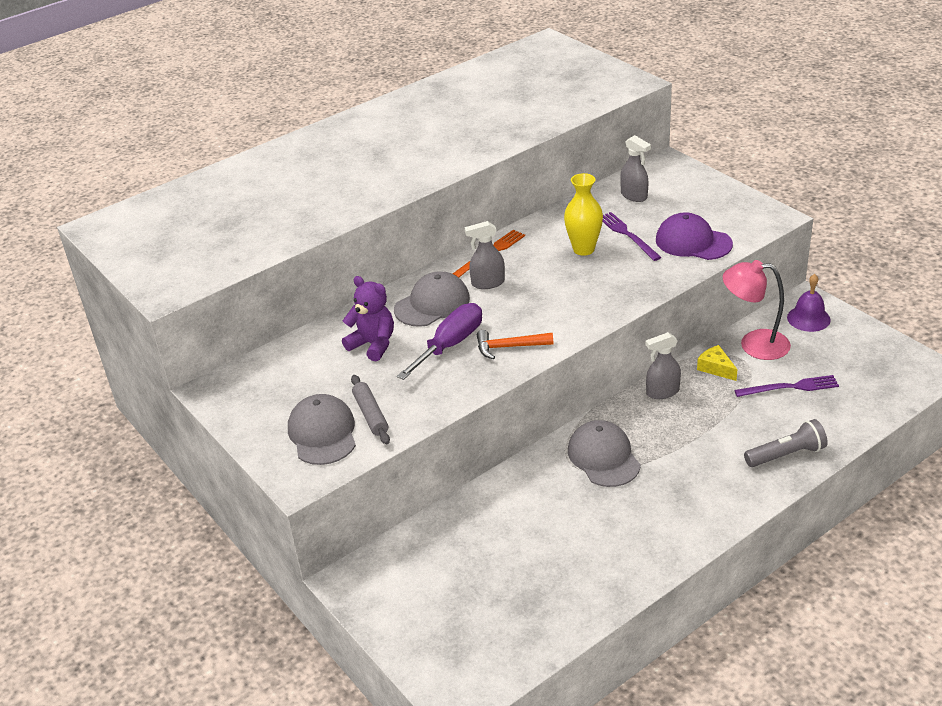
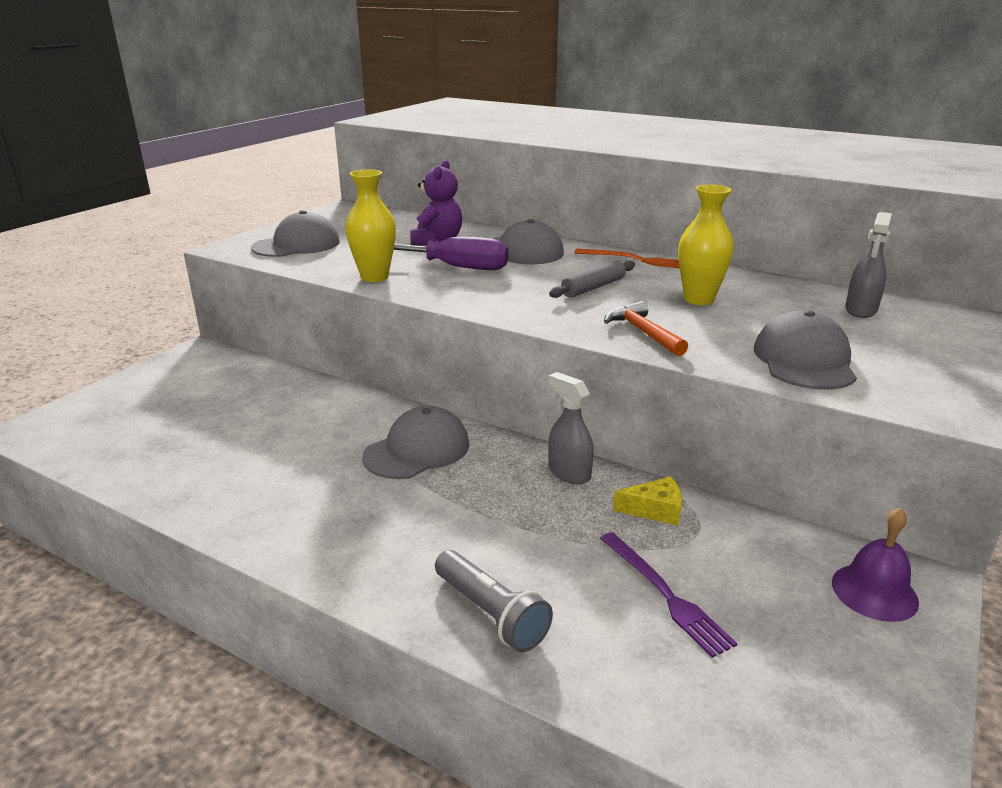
camera: 65 degrees right, 10 degrees down
(370, 414) = (329, 255): grey rolling pin -> grey rolling pin (593, 287)
(446, 393) = (374, 277): none -> yellow vase
(487, 283) = (579, 266): grey spray bottle -> none
(509, 347) = (470, 291): orange hammer -> orange hammer (643, 332)
(627, 235) = (763, 318): purple fork -> none
(693, 242) = (804, 360): purple cap -> grey cap
(716, 368) = (655, 510): yellow cheese -> yellow cheese turned 60 degrees clockwise
(754, 344) = (744, 539): pink lamp -> none

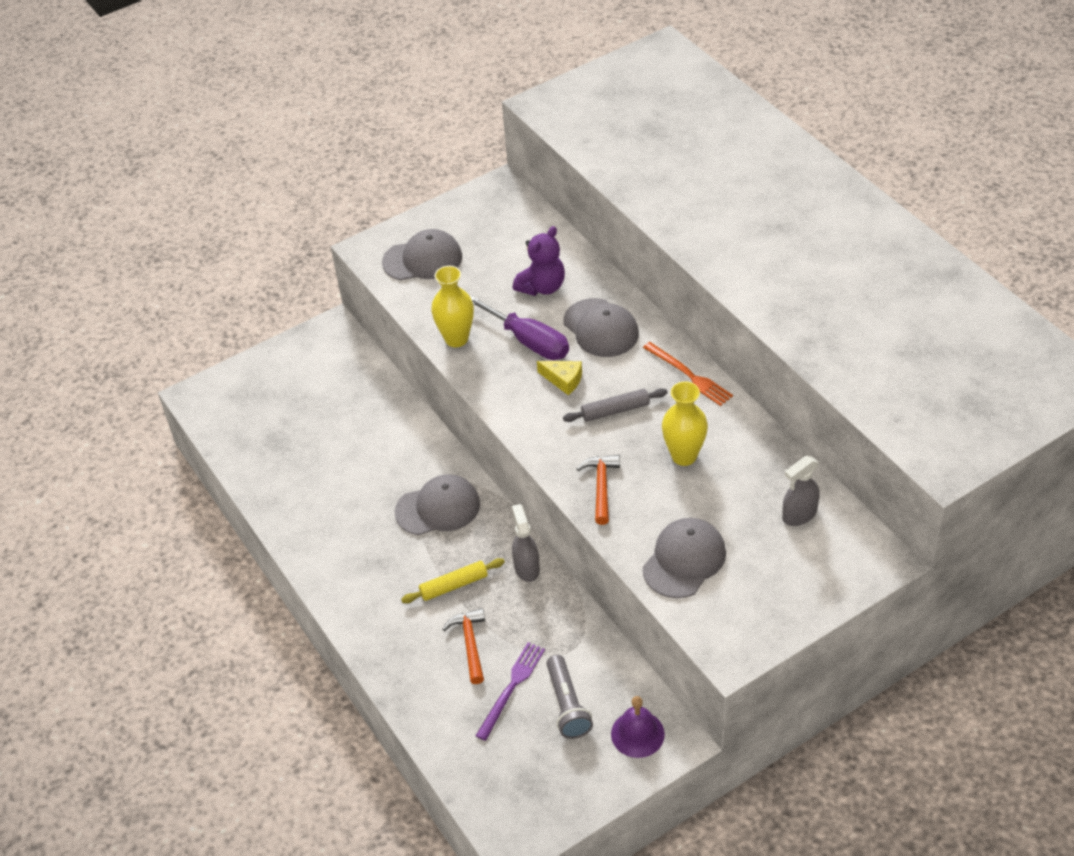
camera: 30 degrees right, 20 degrees up
(491, 614) = (405, 661): grey flashlight -> grey flashlight (567, 705)
(493, 512) = (454, 585): none -> yellow rolling pin
(566, 565) = (470, 644): none -> orange hammer
(655, 510) = (558, 622): yellow cheese -> yellow cheese (563, 380)
(666, 595) = (512, 687): purple fork -> purple fork turned 150 degrees counterclockwise

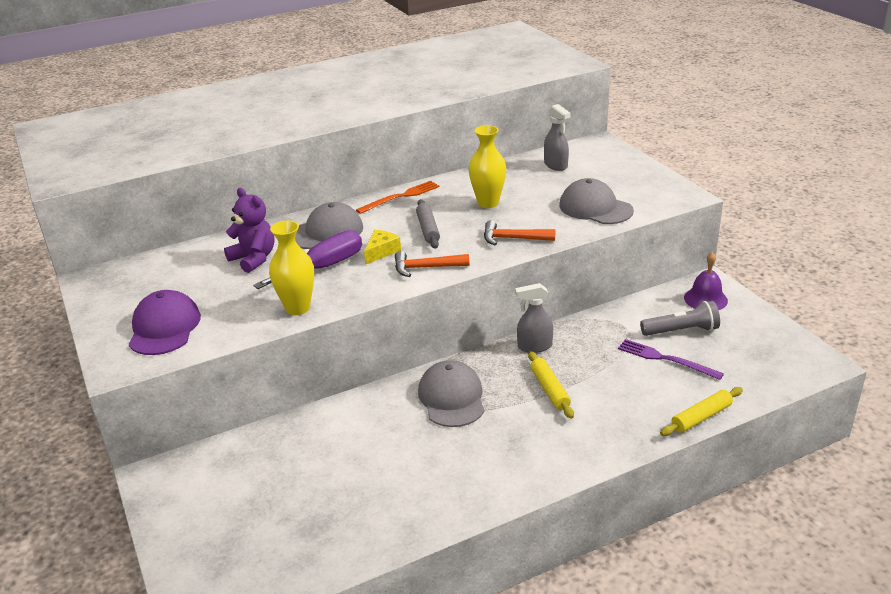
camera: 85 degrees left, 15 degrees down
(414, 716) = (701, 417): none -> yellow rolling pin
(423, 259) = (164, 328): grey cap -> purple cap
(470, 644) = (618, 381): orange hammer -> orange hammer (426, 267)

